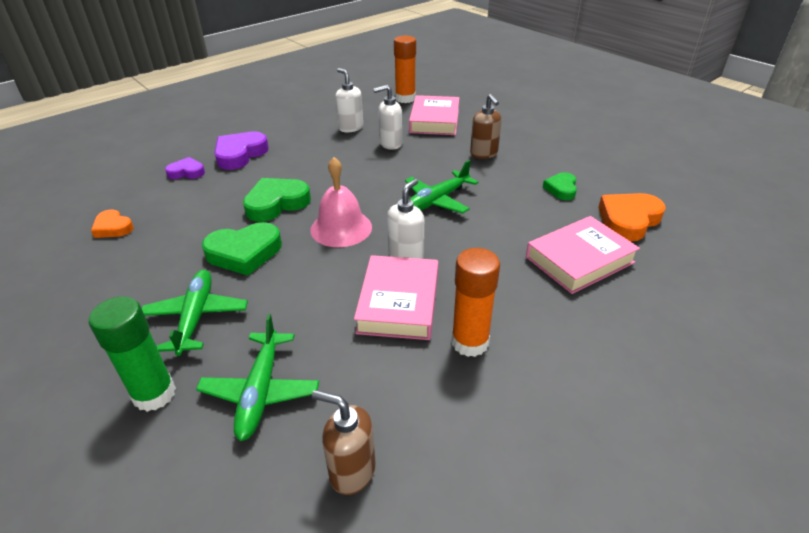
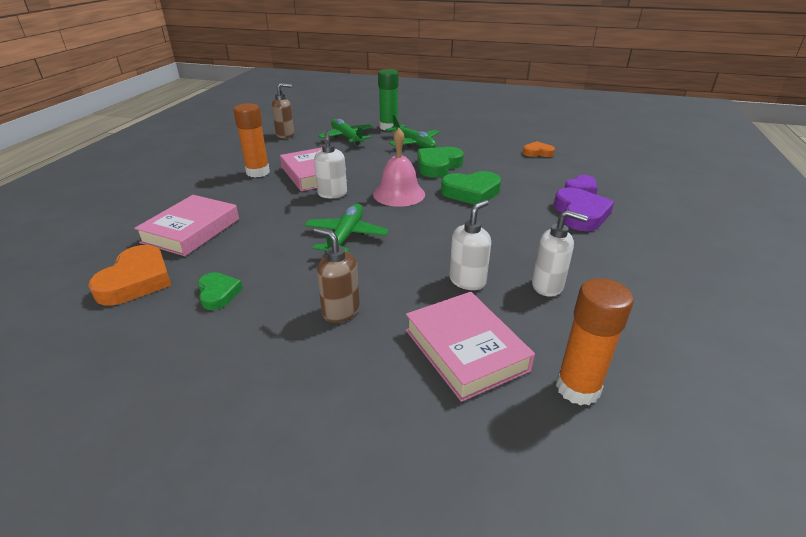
camera: 145 degrees right, 5 degrees down
(276, 203) = (471, 192): green heart -> green heart turned 60 degrees clockwise

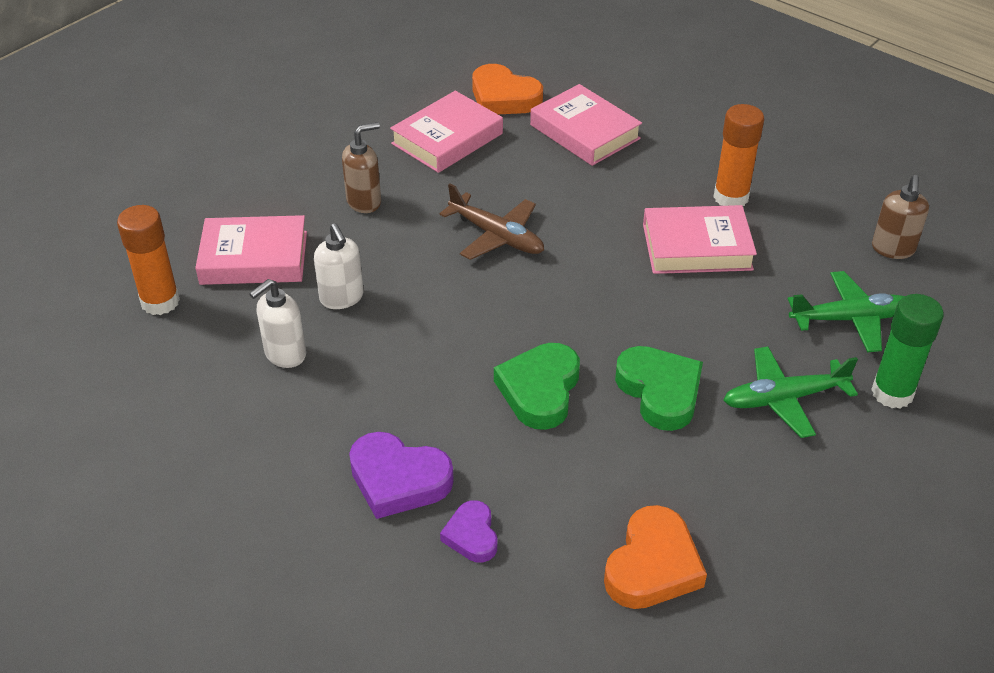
camera: 115 degrees right, 10 degrees up
(218, 293) = (447, 139): green heart -> pink book
(332, 194) = (617, 250): white soap dispenser -> none
(346, 236) = (496, 236): green plane -> brown plane
(399, 194) = (580, 312): pink bell -> none
(537, 153) = (652, 565): orange heart -> orange heart, size x1.67

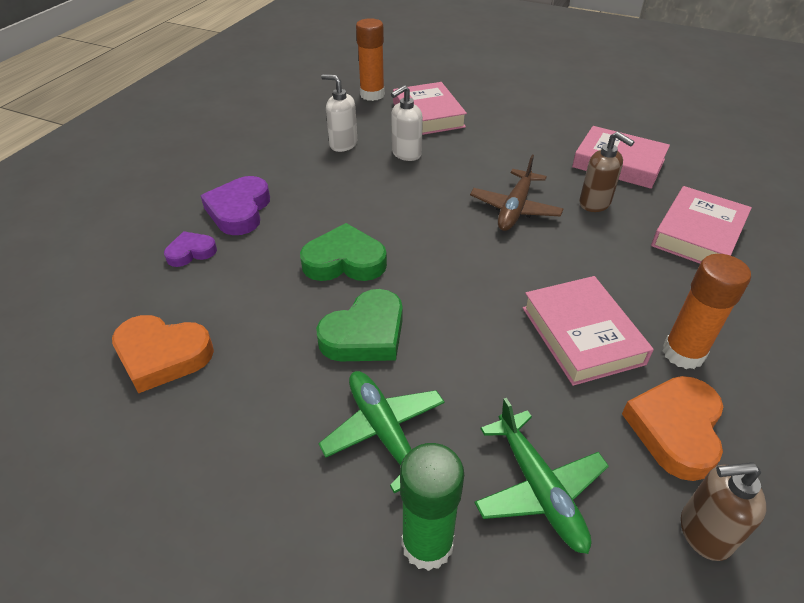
camera: 75 degrees right, 0 degrees up
(364, 202) = (513, 142): brown soap dispenser -> brown soap dispenser (595, 203)
(504, 97) = (702, 181): orange heart -> orange heart (675, 429)

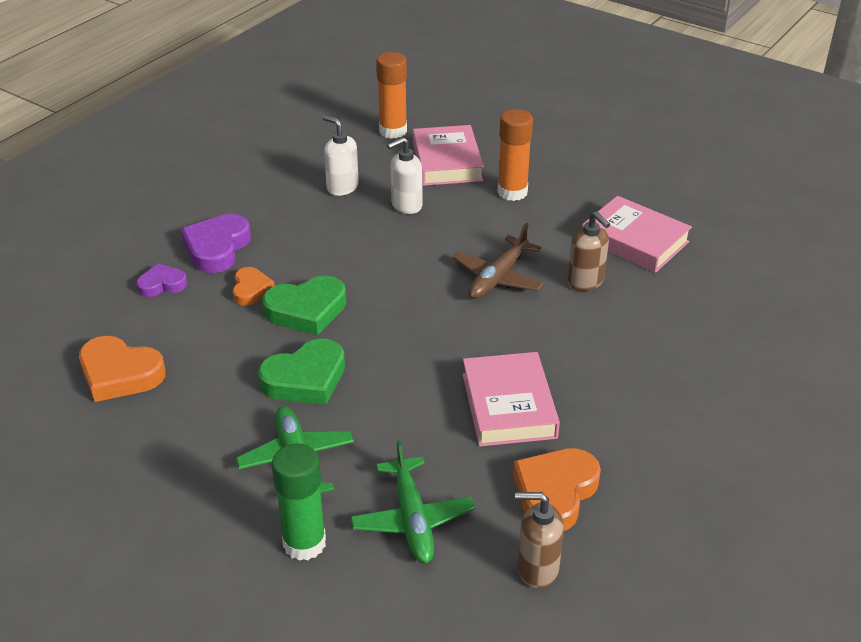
camera: 10 degrees right, 5 degrees down
(283, 247) = (251, 289): none -> orange heart
(344, 261) = (306, 310): green heart -> green heart turned 150 degrees clockwise
(683, 353) = (598, 433): orange glue stick -> orange glue stick (512, 192)
(698, 234) = (679, 326): pink book -> none

